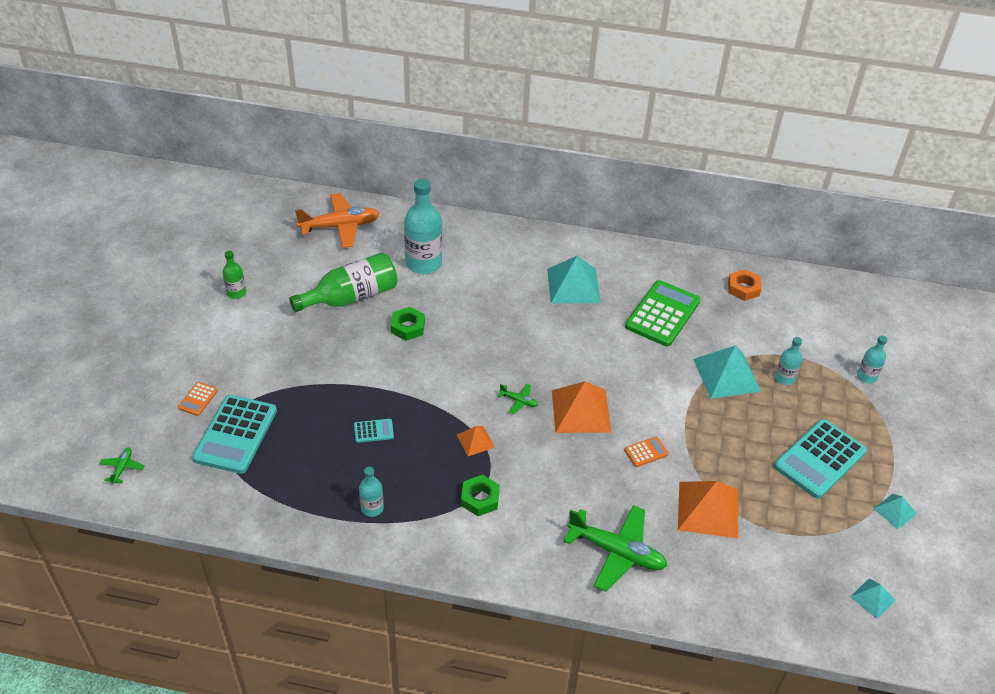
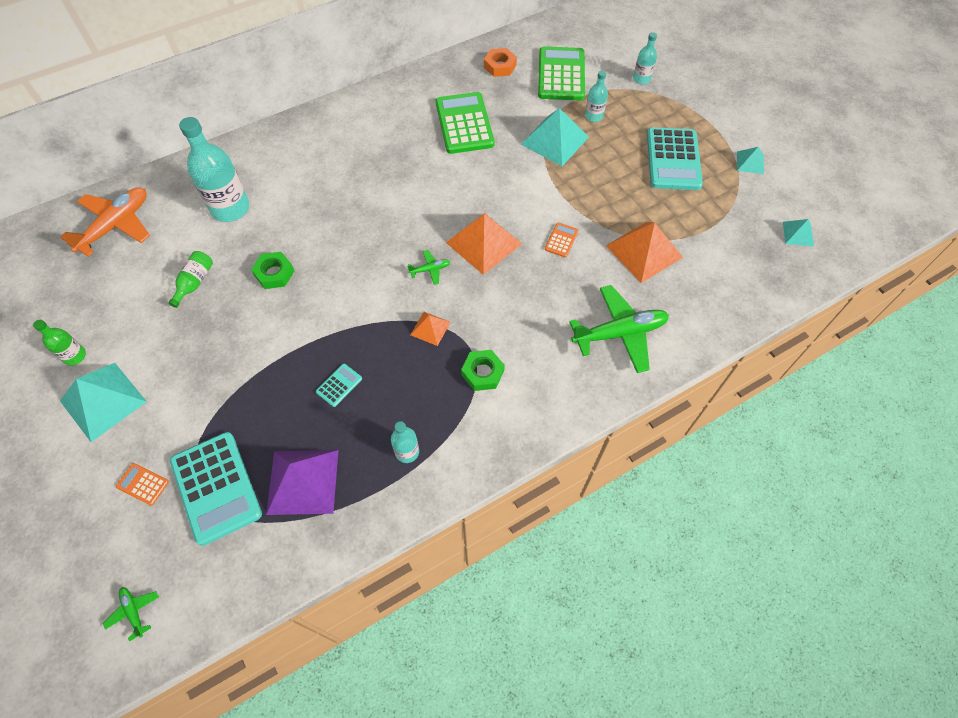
camera: 40 degrees left, 15 degrees up
(198, 399) = (143, 484): orange calculator -> orange calculator turned 135 degrees clockwise
(288, 472) = (302, 481): none -> purple pyramid
(351, 297) = (195, 282): green bottle -> green bottle, size x0.51
(573, 285) = (375, 145): turquoise pyramid -> turquoise pyramid (103, 401)
(792, 328) = (561, 75): none -> green calculator

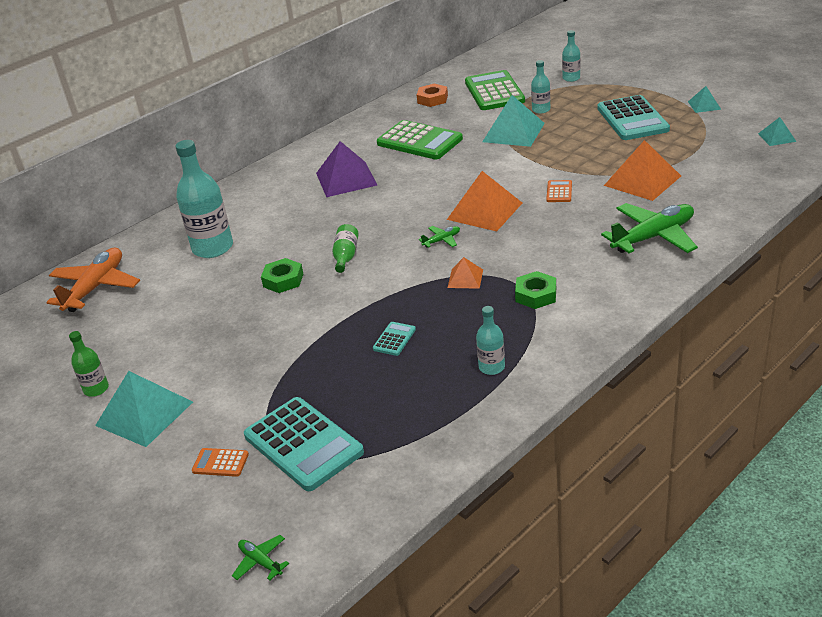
camera: 10 degrees left, 25 degrees down
(195, 282) = (202, 306): green bottle -> green bottle (346, 256)
(302, 481) = (394, 416): purple pyramid -> purple pyramid (346, 179)
(464, 124) = (419, 141): green calculator -> green calculator turned 150 degrees clockwise

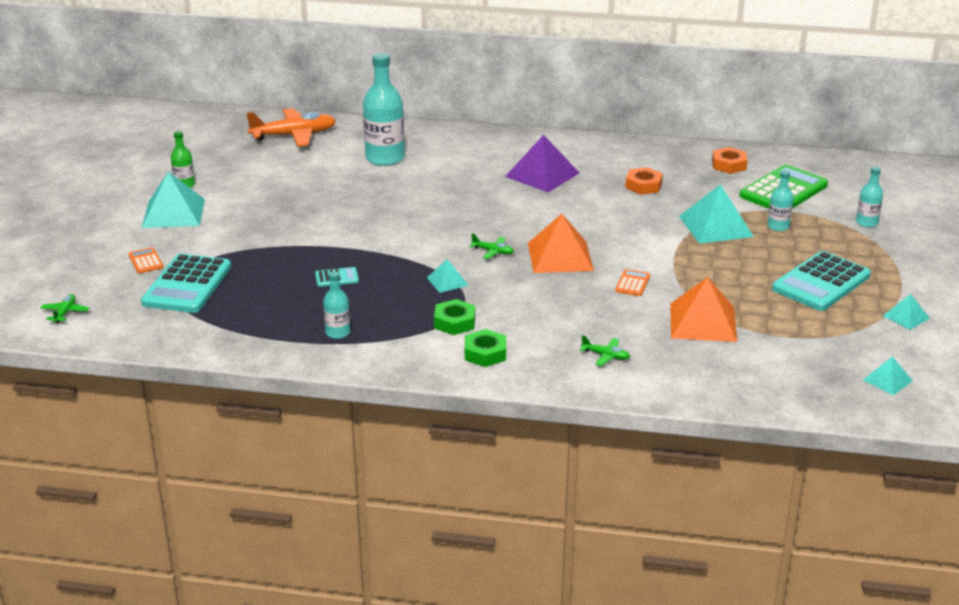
camera: 50 degrees right, 5 degrees down
(283, 280) = (370, 203): green nut -> green nut (485, 353)
(346, 256) = (427, 217): green bottle -> none
(419, 141) = (643, 185): green calculator -> orange nut
(465, 278) = (447, 281): orange pyramid -> turquoise pyramid
(559, 192) = (632, 283): orange calculator -> orange calculator turned 45 degrees counterclockwise
(653, 237) = (605, 356): green plane -> green plane, size x0.45

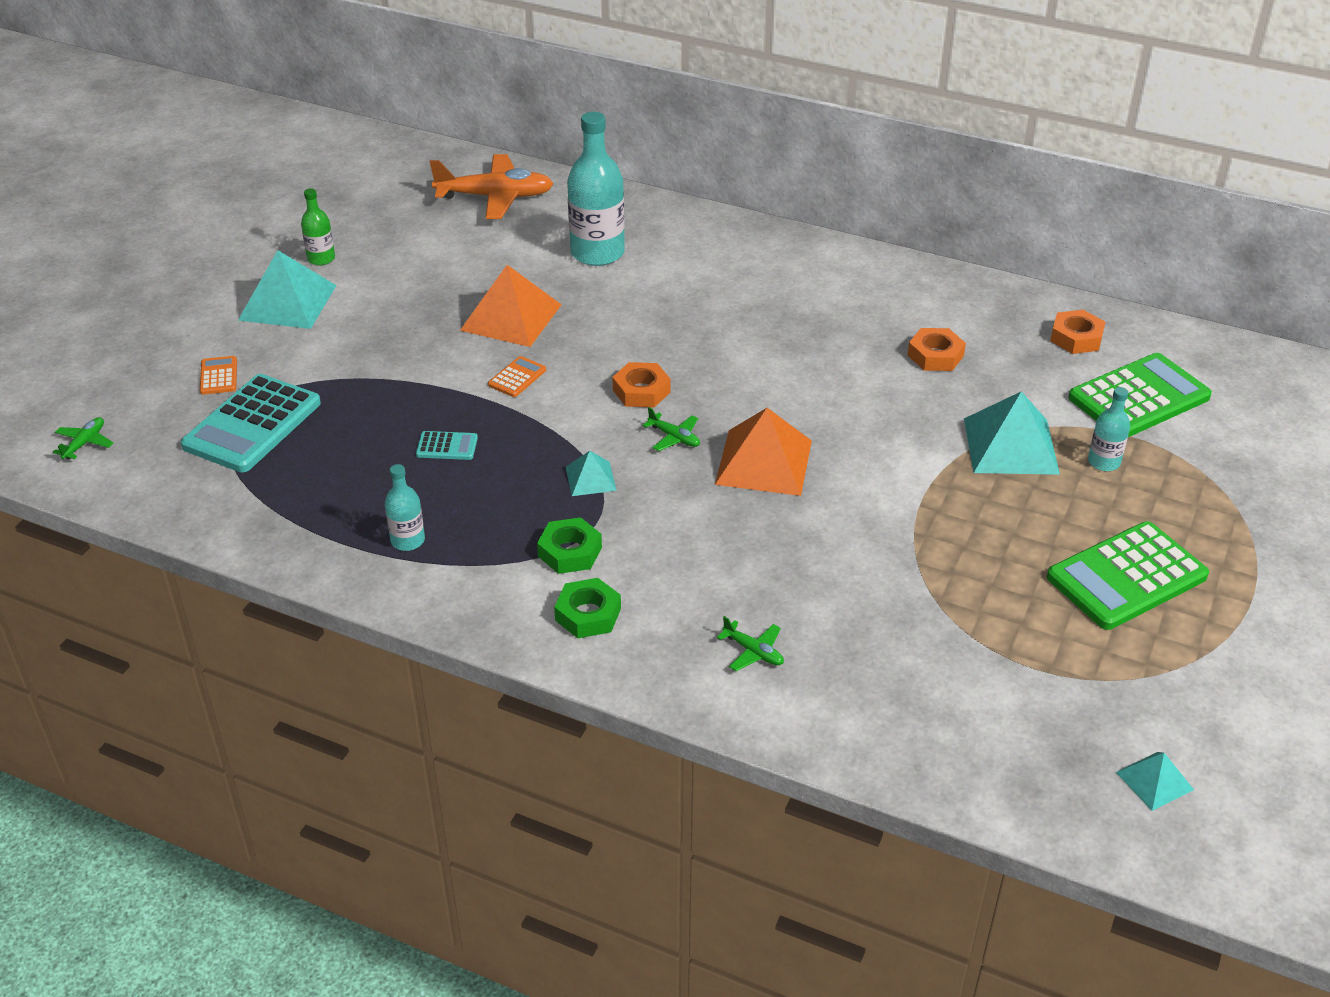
camera: 15 degrees right, 10 degrees up
(456, 230) = (641, 391): none -> orange nut
(542, 174) = (799, 314): purple pyramid -> none
(632, 283) = (846, 528): orange calculator -> orange calculator (517, 377)
(702, 322) = (919, 617): orange pyramid -> orange pyramid (511, 317)
(821, 282) = (1126, 577): turquoise calculator -> green calculator
(866, 223) = (1243, 477): turquoise bottle -> none
(906, 317) = (1232, 666): turquoise pyramid -> none

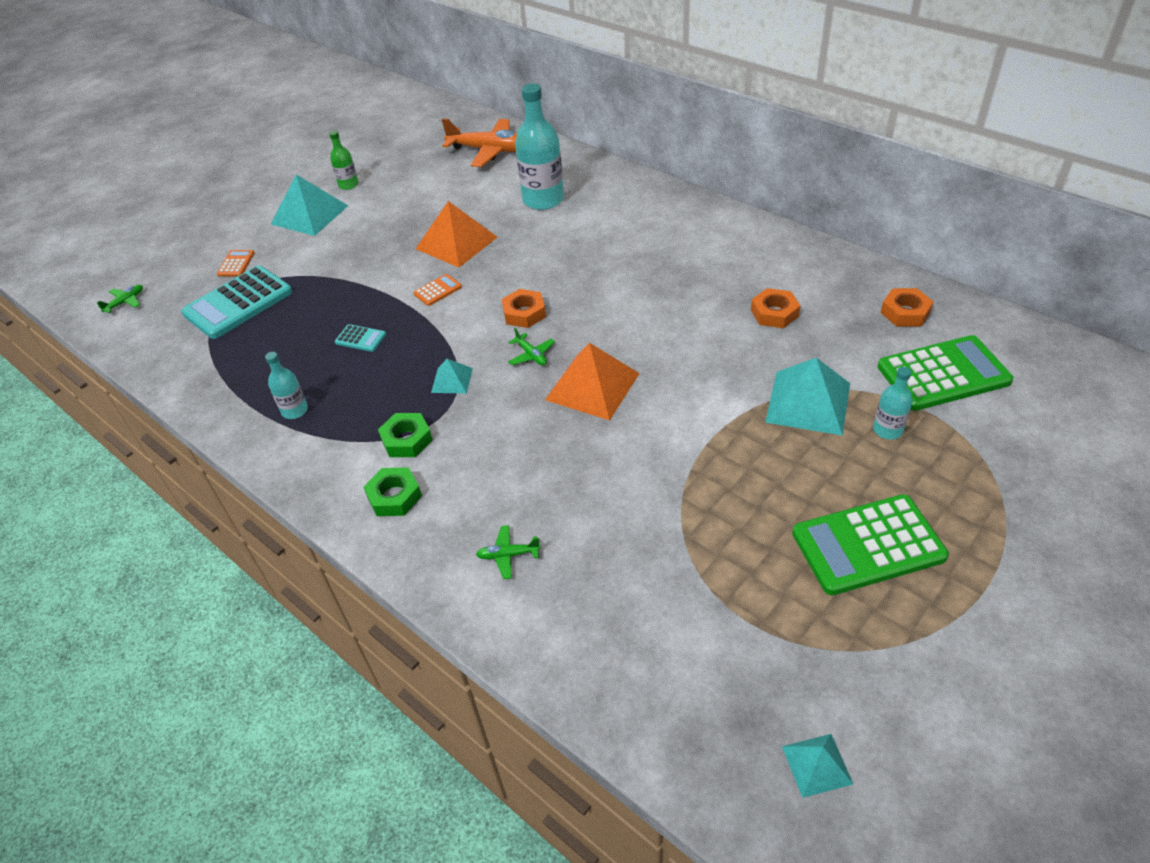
camera: 20 degrees right, 5 degrees up
(753, 651) = (508, 555): green plane -> green plane turned 120 degrees clockwise

